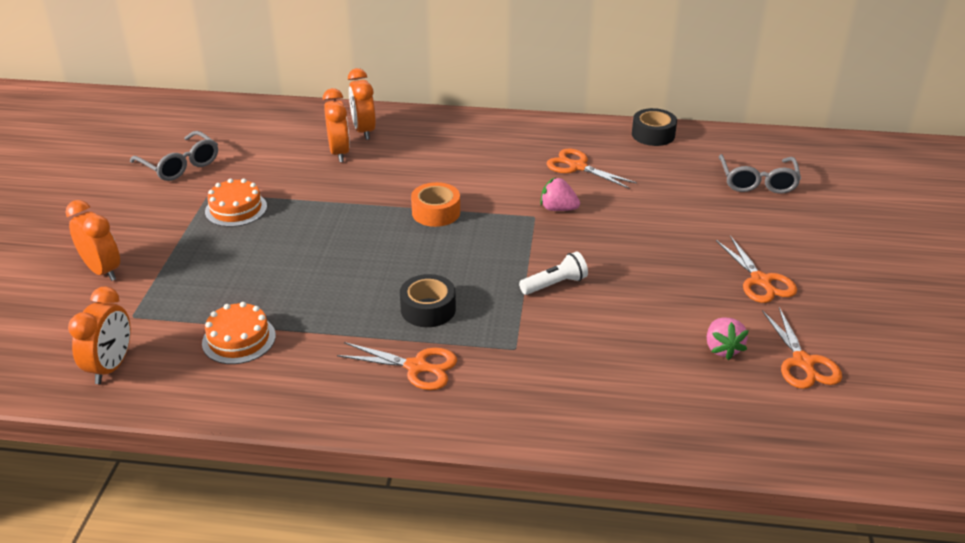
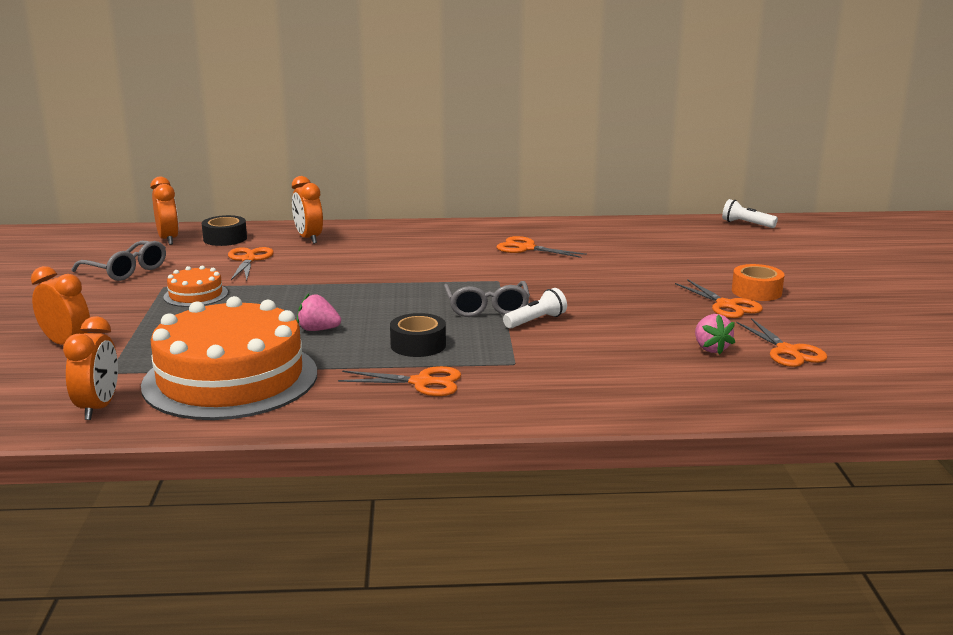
camera: 10 degrees left, 15 degrees down
(239, 339) = (230, 379): orange cake -> orange cake, size x2.28
(298, 159) = (249, 260): none -> orange scissors
(339, 153) = (289, 253): orange clock -> orange clock (168, 239)
(436, 212) = (401, 284): orange tape -> orange tape (756, 291)
(558, 209) = (519, 275): pink strawberry -> pink strawberry (318, 330)
(653, 134) = (588, 225): black tape -> black tape (225, 238)
(757, 182) = (696, 247): grey glasses -> grey glasses (487, 308)
(824, 147) = (746, 224): none -> white flashlight

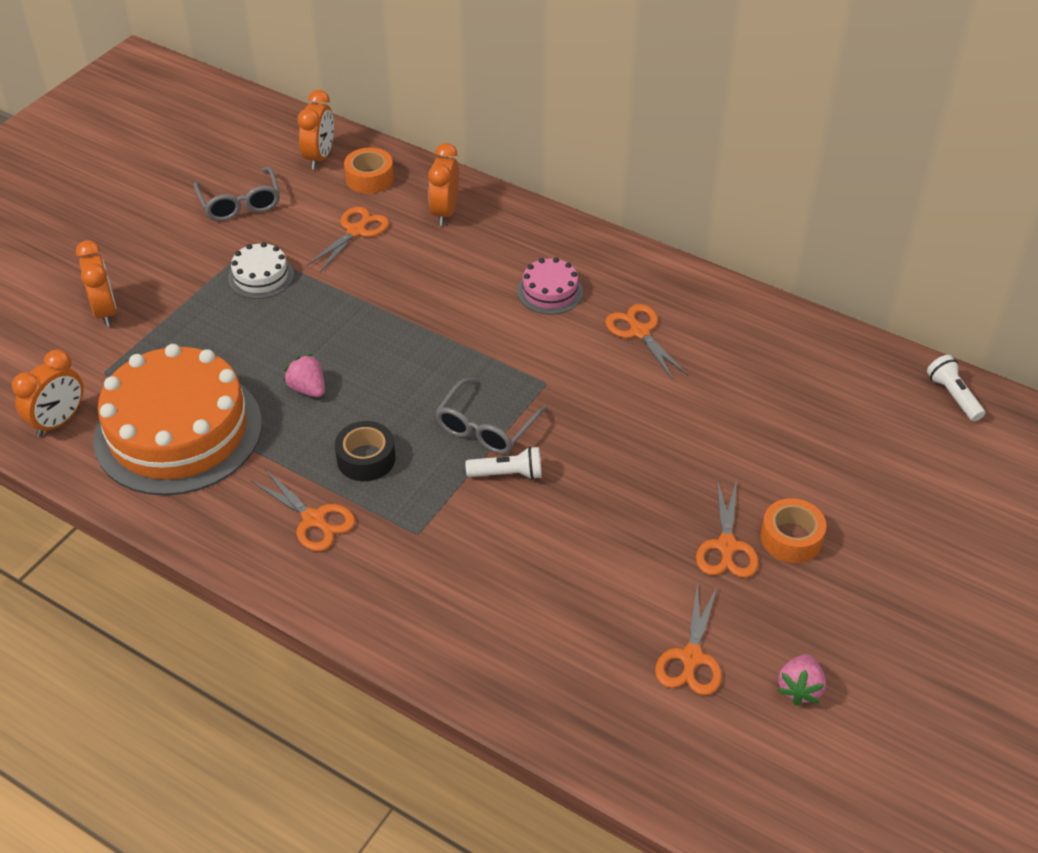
camera: 35 degrees right, 25 degrees up
(196, 295) = (261, 276): orange cake -> white cake
(225, 238) = (369, 178): black tape -> orange tape
(439, 249) = (550, 291): none -> pink cake
(710, 348) = (620, 610): pink strawberry -> pink strawberry (799, 688)

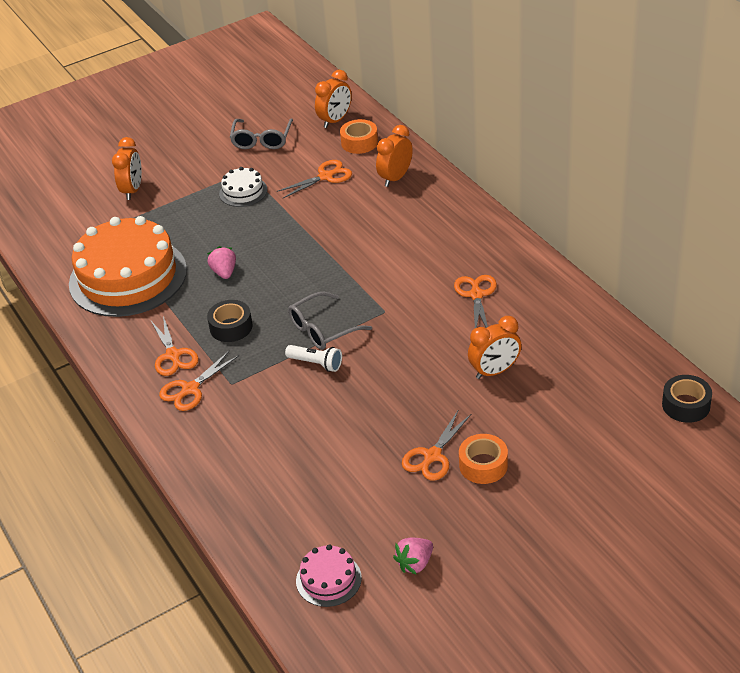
camera: 30 degrees right, 5 degrees down
(59, 421) = (62, 251): orange clock -> orange clock (495, 371)
(550, 291) = (431, 250): pink cake -> pink cake (328, 579)
(691, 658) = (355, 519): orange scissors -> orange scissors (190, 389)
(953, 396) = (686, 405): white flashlight -> black tape

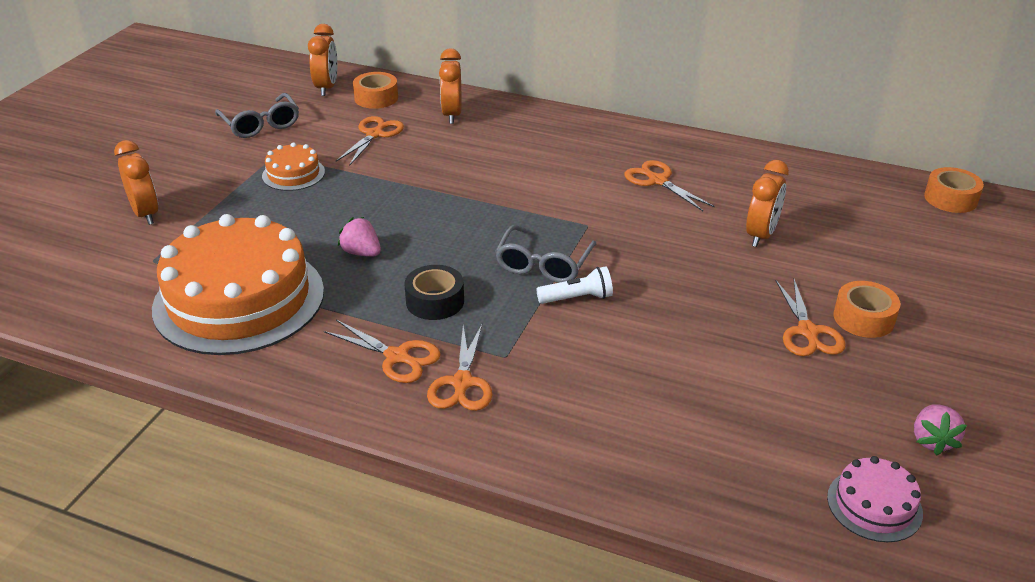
camera: 40 degrees left, 5 degrees down
(243, 191) = (293, 174): white cake -> orange cake
(686, 405) = (950, 198): black tape -> orange tape

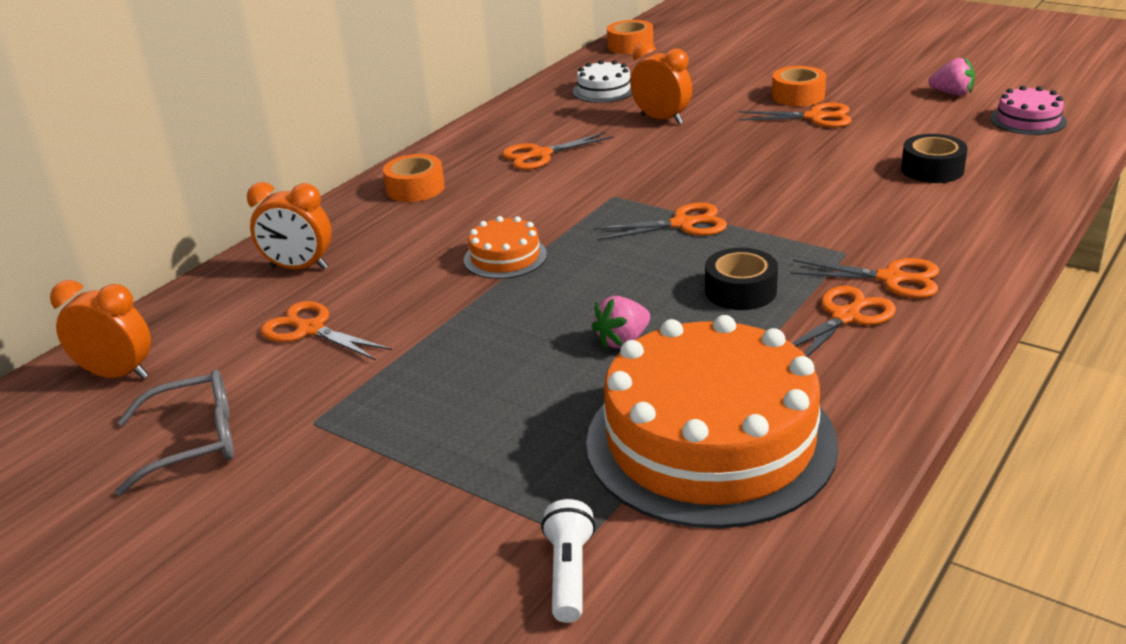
camera: 75 degrees left, 5 degrees down
(145, 214) = (430, 562): orange clock -> none
(293, 174) = (383, 402): orange cake -> orange cake (505, 257)
(376, 98) = (195, 328): orange tape -> orange tape (415, 188)
(543, 264) = (682, 224): grey glasses -> orange scissors
(577, 298) = (748, 210): white flashlight -> white flashlight (569, 573)
(699, 416) = (932, 169): none -> black tape
(818, 196) = (604, 90): none -> white cake

